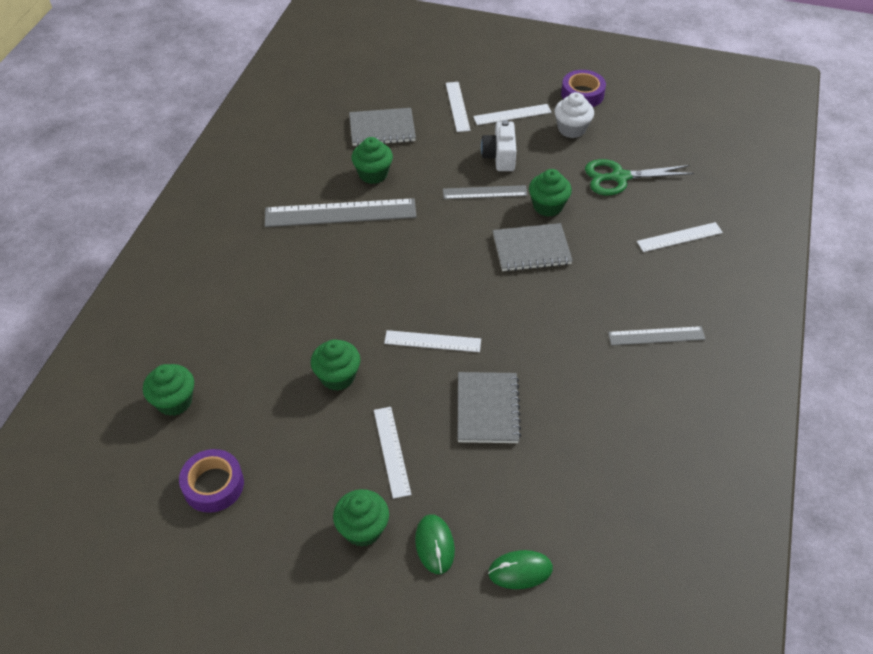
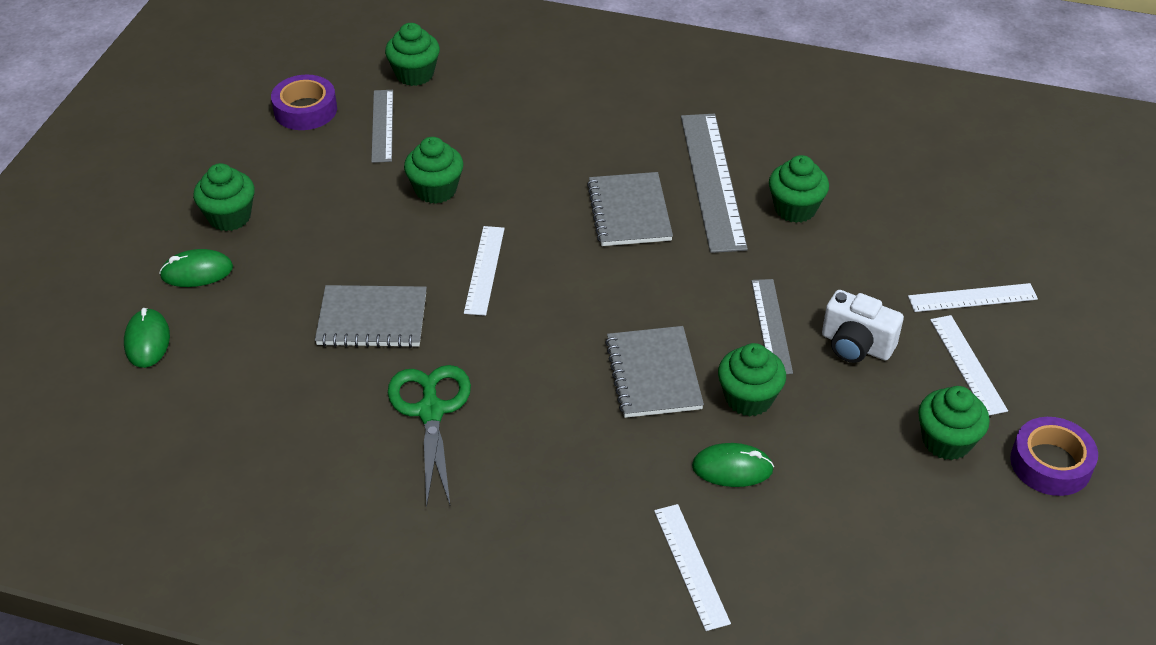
camera: 90 degrees right, 5 degrees down
(382, 129) = (896, 215): grey notebook -> grey notebook (629, 212)
(392, 451) = (324, 237): white ruler -> none
(499, 157) = (856, 345): white camera -> white camera turned 150 degrees counterclockwise
(571, 129) = (946, 441): white cupcake -> green cupcake
(604, 216) = (732, 468): none -> green mouse
(619, 177) = (830, 497): green scissors -> green scissors (431, 411)
(656, 336) = (480, 508): grey ruler -> grey ruler (382, 125)

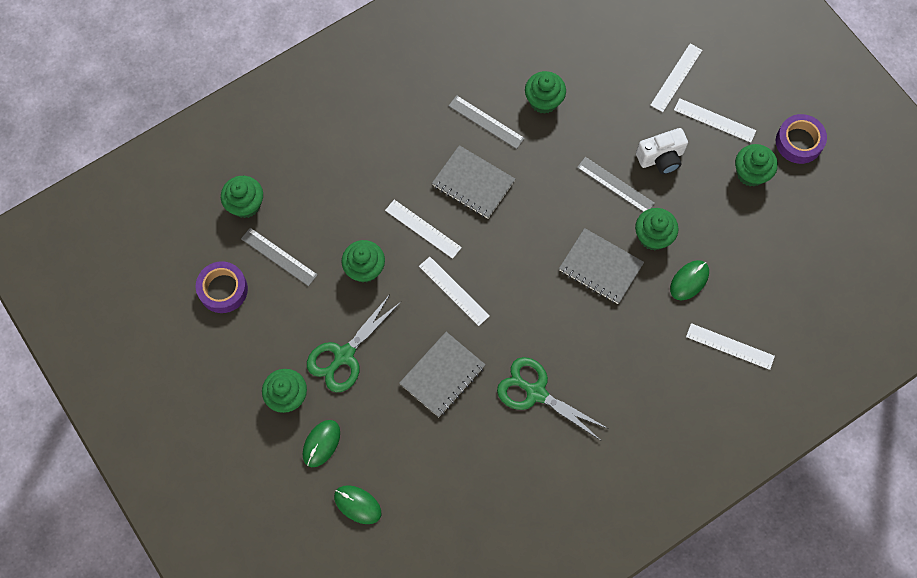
camera: 50 degrees left, 25 degrees up
(318, 231) = (344, 355): none -> green scissors
(531, 205) = (423, 229): none -> white ruler
(712, 181) = (486, 122): grey ruler -> grey ruler, size x0.57

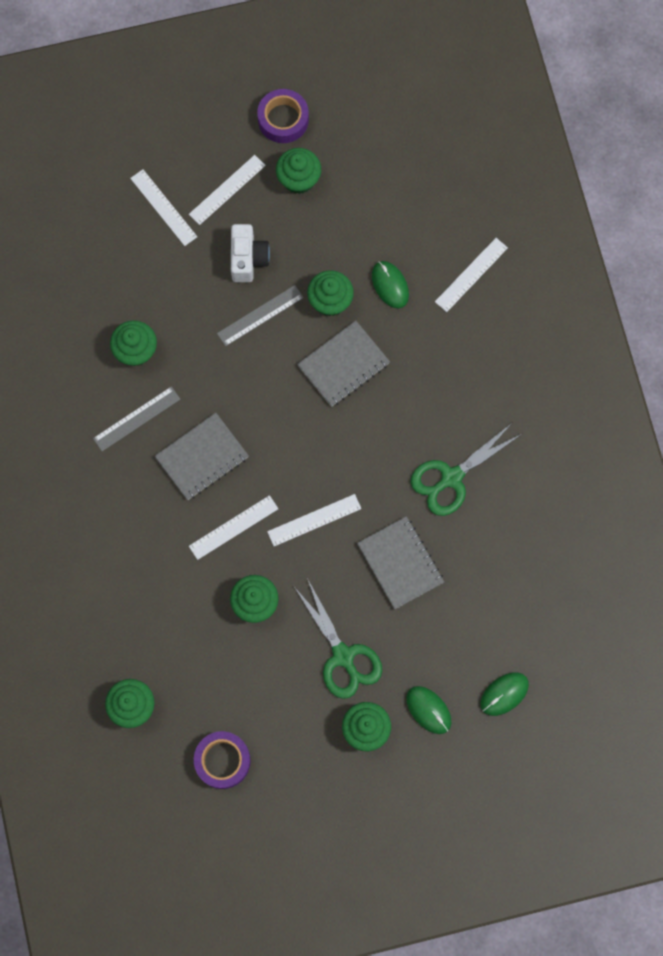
camera: 70 degrees left, 5 degrees up
(279, 256) = (207, 689): grey ruler -> none

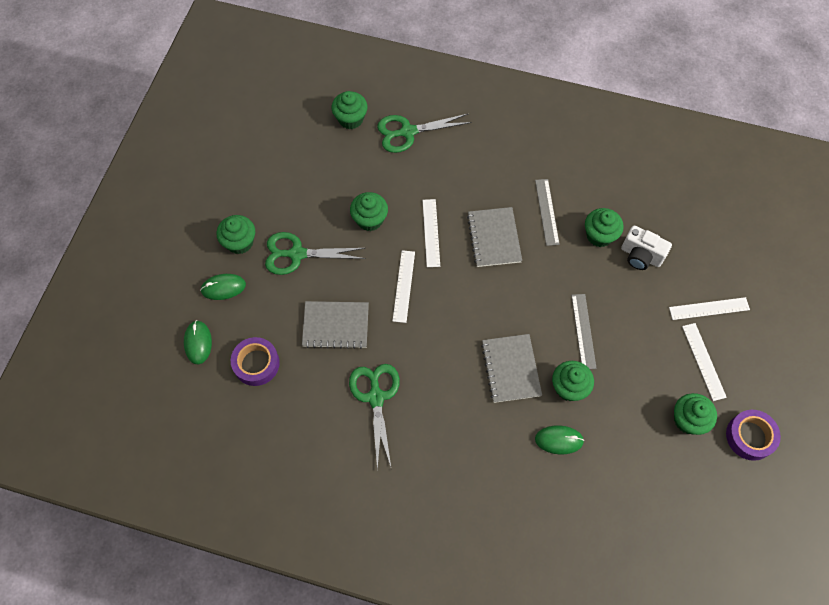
camera: 120 degrees right, 10 degrees down
(114, 628) = (408, 132): none -> green scissors
(222, 760) = (281, 150): purple tape -> purple tape (256, 364)
(248, 259) = (635, 346): white camera -> white camera (641, 256)
(471, 275) = (534, 511): white ruler -> none

